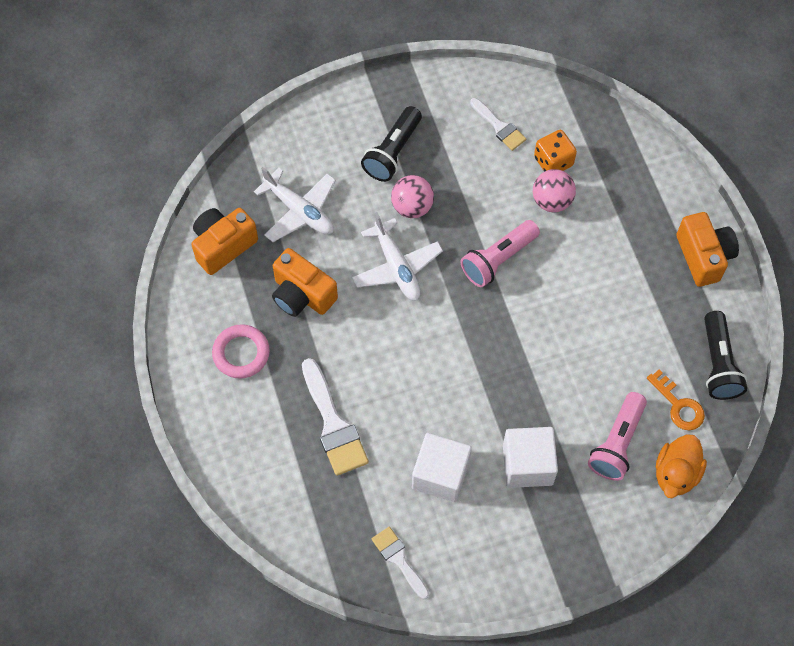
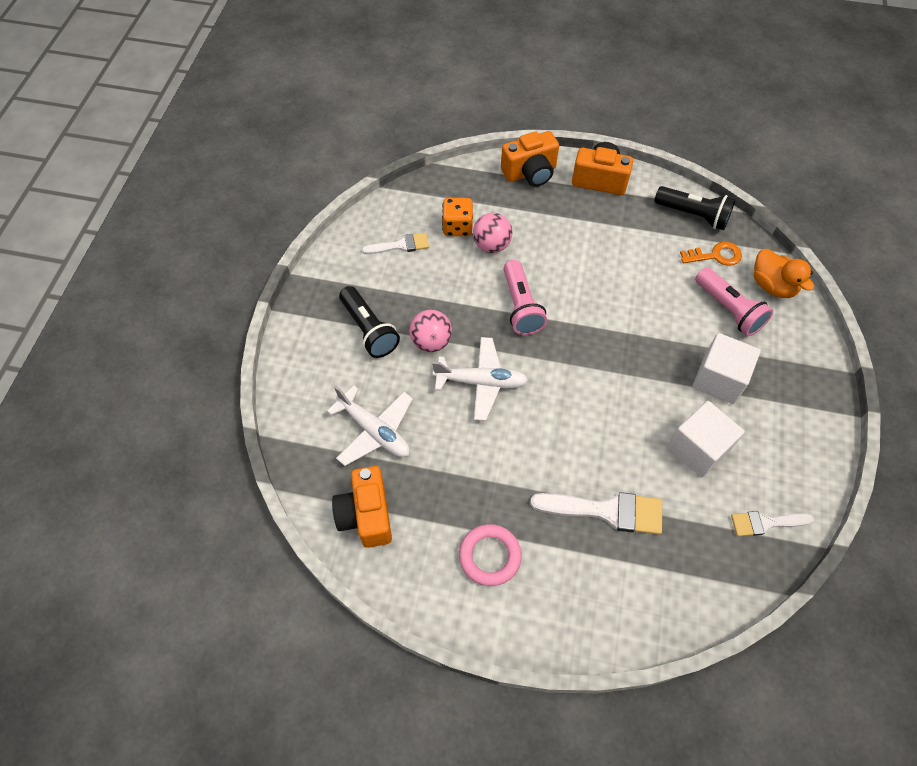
camera: 60 degrees left, 5 degrees down
(299, 211) = (374, 431): white plane -> white plane turned 60 degrees clockwise
(302, 295) = (461, 472): orange camera -> orange camera (530, 173)

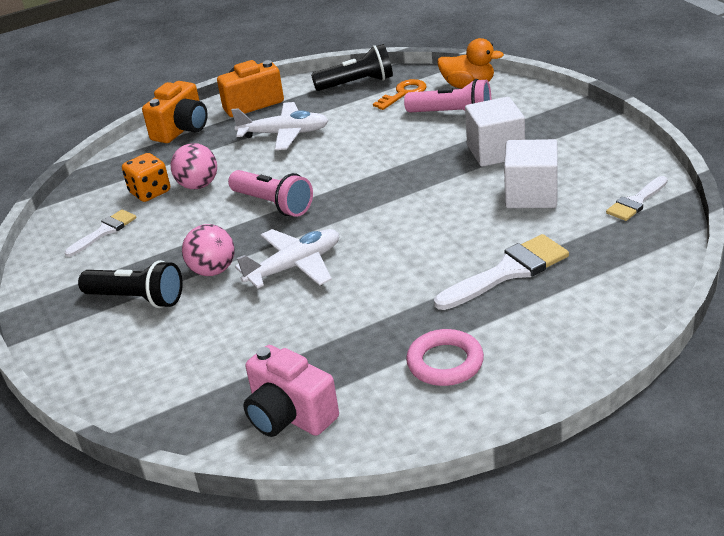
camera: 35 degrees left, 25 degrees down
(366, 515) = (290, 416): orange camera -> pink camera
(374, 431) = (227, 357): white plane -> white plane (284, 134)

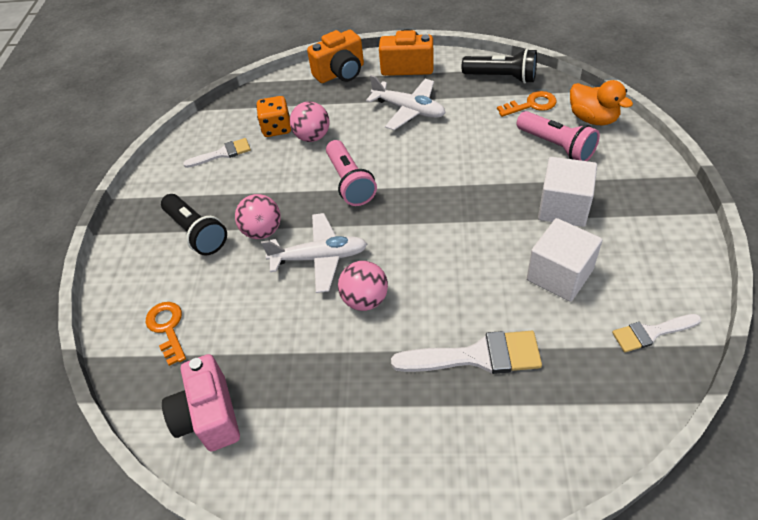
camera: 30 degrees right, 15 degrees up
(177, 377) = (167, 328): none -> orange key
(369, 277) = (365, 299): none -> pink ball
(445, 362) = (355, 431): pink ring -> none

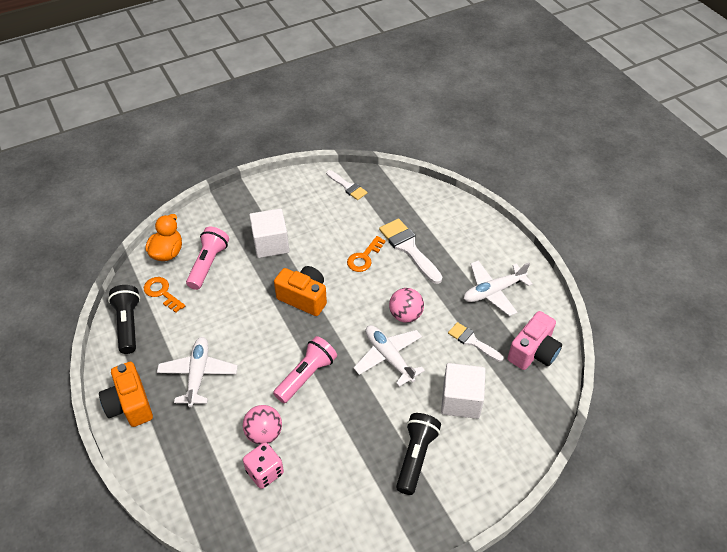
camera: 125 degrees left, 0 degrees up
(167, 328) = (501, 417): orange key -> orange key (364, 258)
(222, 153) = (319, 500): white brush -> white brush (472, 341)
(262, 231) = (387, 408): pink ball -> none
(277, 128) = (265, 472): orange dice -> pink dice
(332, 426) = (493, 291): none -> white plane
(340, 73) = (158, 460): orange camera -> orange camera (304, 298)
(559, 275) = (329, 231): white cube -> white cube (461, 400)

